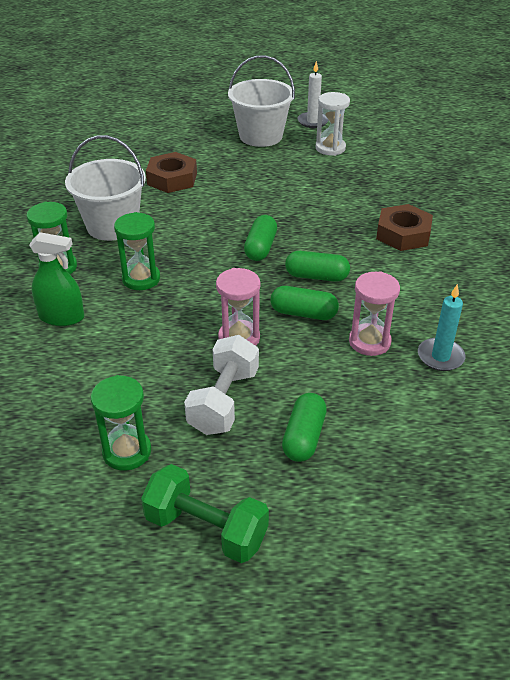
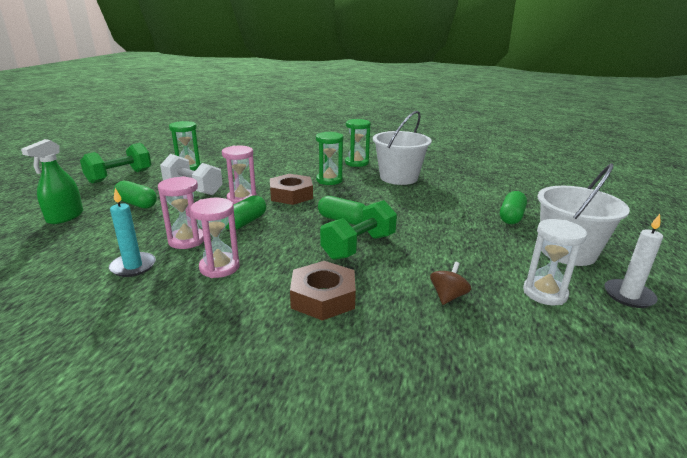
camera: 105 degrees right, 15 degrees down
(62, 317) = (307, 161): green spray bottle -> green spray bottle (65, 217)
(172, 179) = (466, 201): brown nut -> brown nut (291, 195)
(312, 229) = (359, 246): none -> green dumbbell
(316, 276) = (286, 235): green capsule -> green capsule (511, 217)
(361, 183) = (448, 296): none -> brown spinning top
(401, 299) = (219, 267): none -> pink hourglass

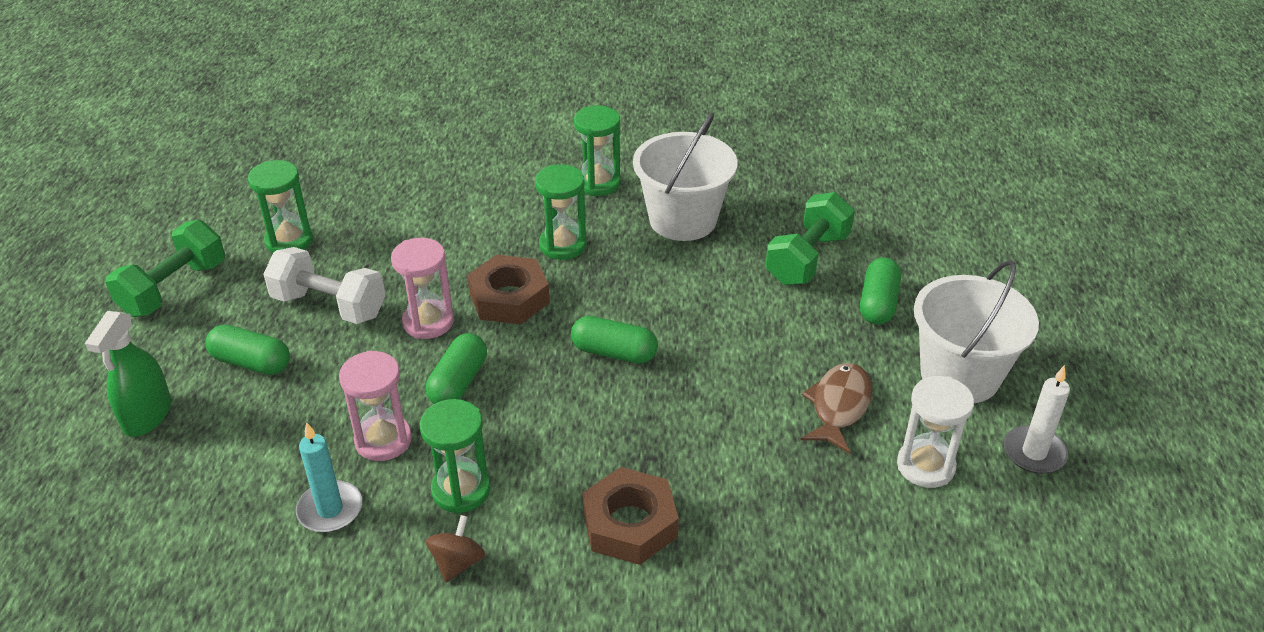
camera: 10 degrees left, 15 degrees up
(219, 267) = (461, 490): pink hourglass -> green hourglass
(359, 246) = (654, 412): green dumbbell -> green dumbbell (807, 259)
(448, 296) = (798, 494): brown spinning top -> brown spinning top (457, 563)
(482, 257) = (839, 407): none -> brown fish

